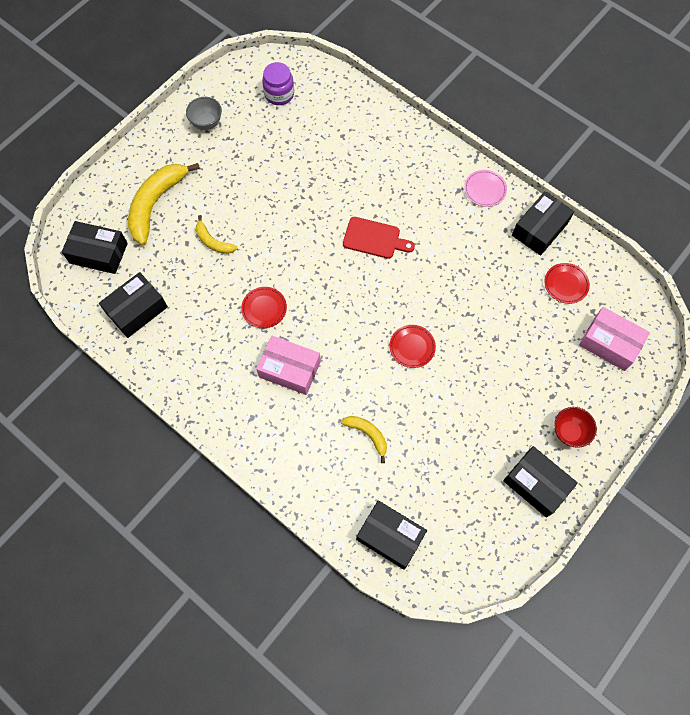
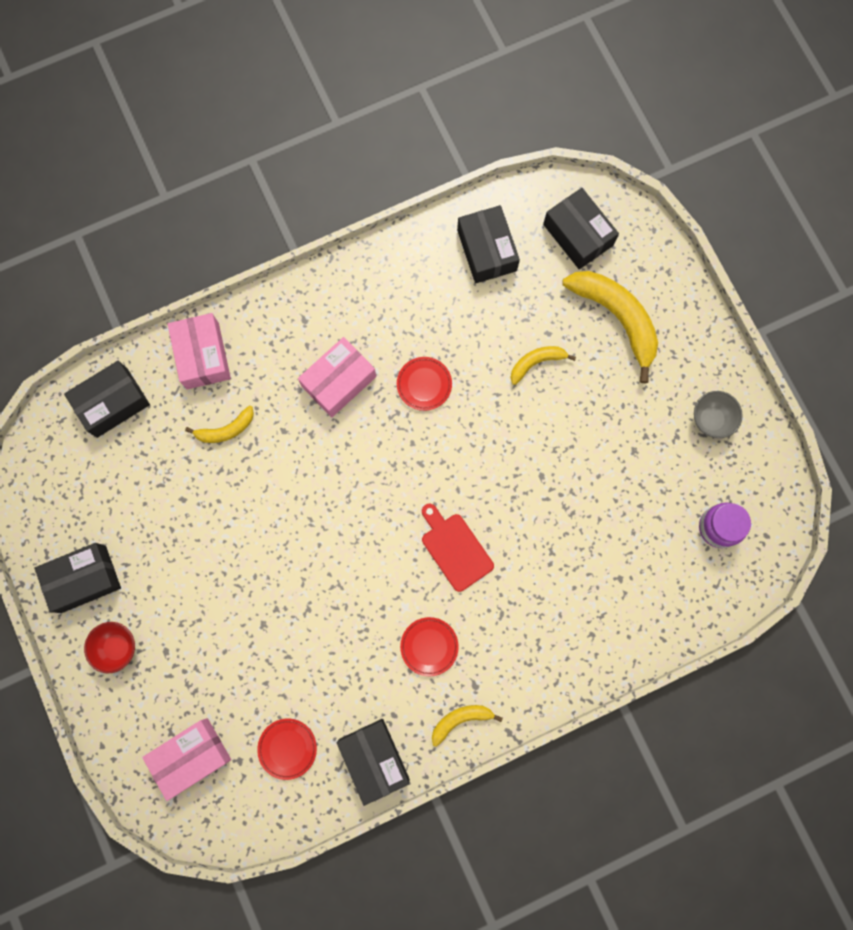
camera: 115 degrees right, 10 degrees up
(98, 253) = (578, 234): black box -> black box turned 75 degrees counterclockwise
(316, 483) = (203, 355): none -> pink box
(374, 239) = (455, 549): red cutting board -> red cutting board turned 105 degrees clockwise
(412, 347) = (299, 525): red plate -> red plate (429, 646)
(484, 190) = (460, 720): pink plate -> yellow banana

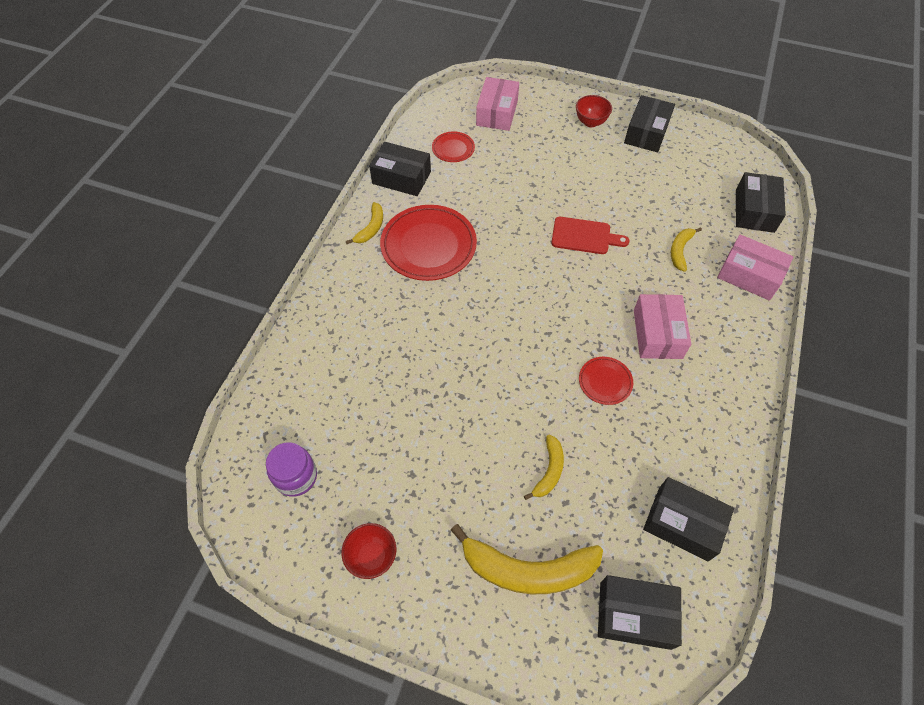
camera: 135 degrees right, 20 degrees down
(429, 646) = (428, 246): red plate -> red plate, size x2.01
(455, 549) = (470, 305): red cutting board -> red cutting board (584, 236)
(711, 420) = (372, 557): grey bowl -> red bowl

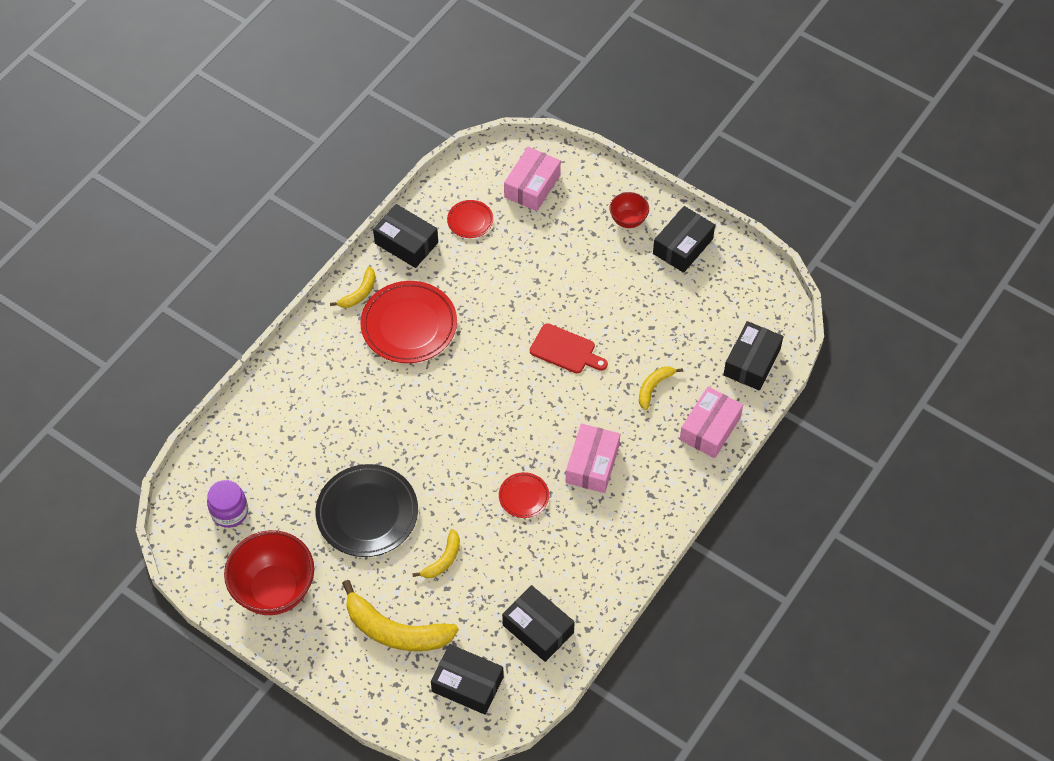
camera: 15 degrees right, 0 degrees up
(372, 557) = (274, 590): red bowl -> red bowl, size x1.98
(449, 440) = (367, 513): none -> black plate
(749, 275) = (710, 428): pink box -> pink box turned 75 degrees clockwise

